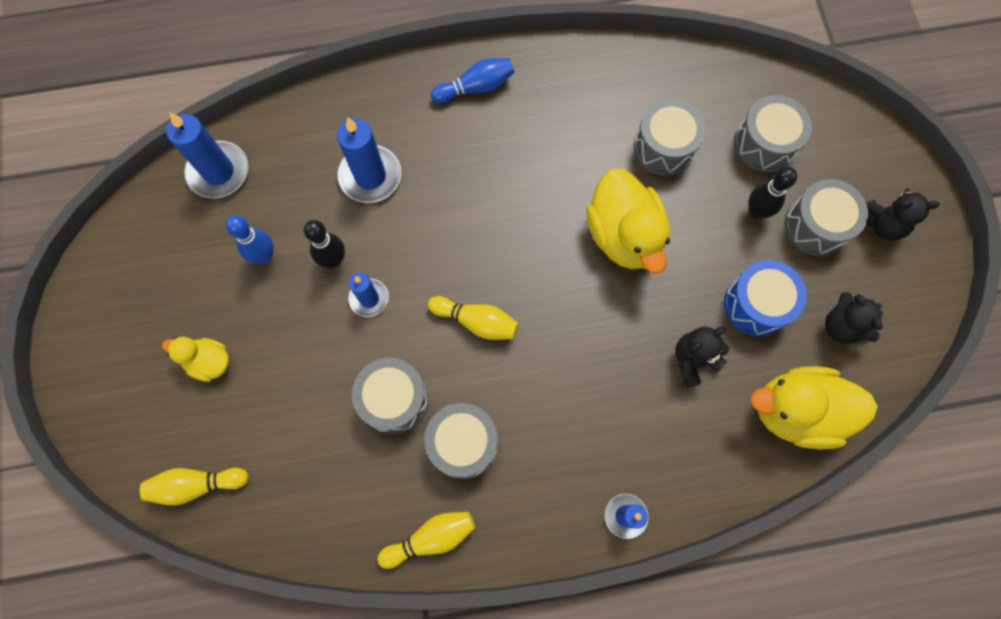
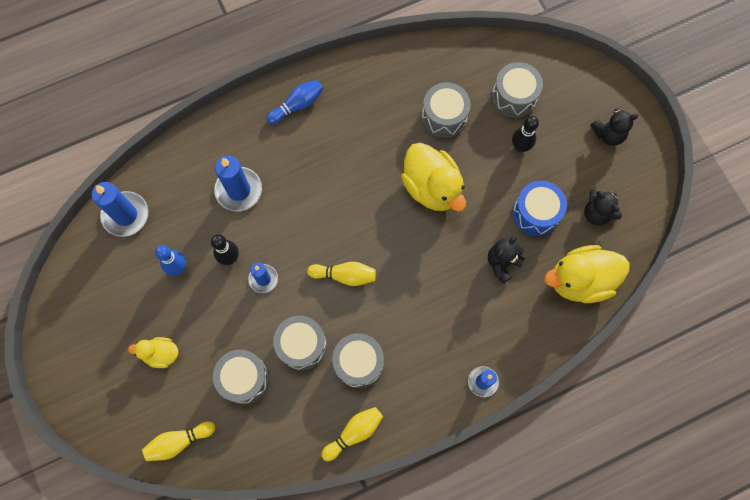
camera: 15 degrees left, 0 degrees up
(816, 226) = (563, 147): grey drum -> grey drum (244, 379)

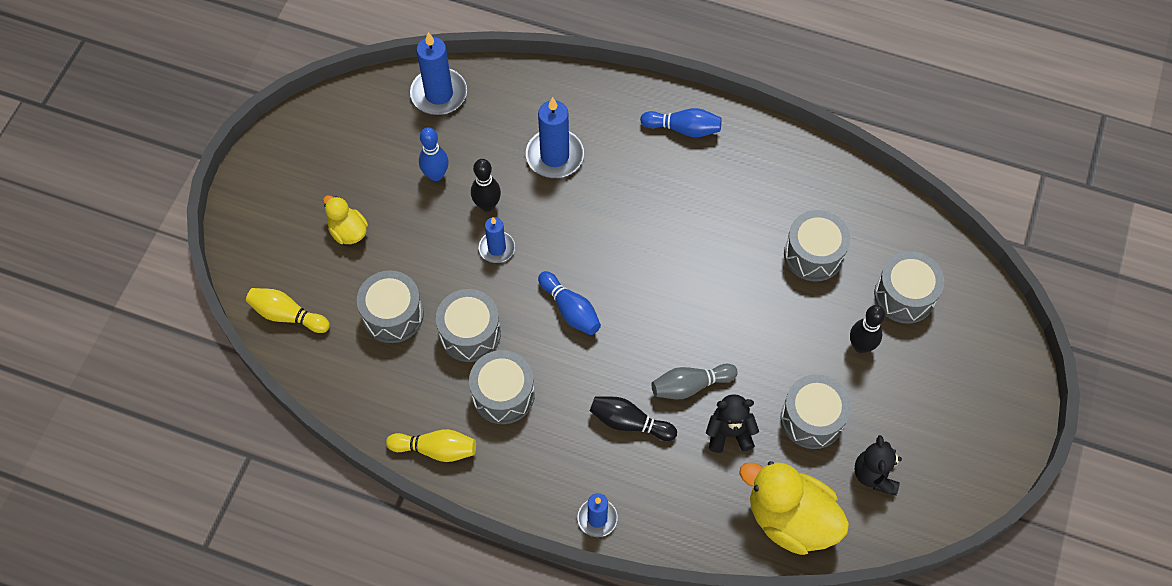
camera: 45 degrees right, 10 degrees down
(344, 275) = (570, 309): yellow bowling pin -> blue bowling pin
(432, 187) = (733, 306): yellow duck -> none
(444, 310) = (629, 422): none -> black bowling pin
(455, 256) = (690, 385): none -> grey bowling pin
(536, 213) = (812, 419): blue drum -> grey drum
(608, 134) = (967, 414): black teddy bear -> none

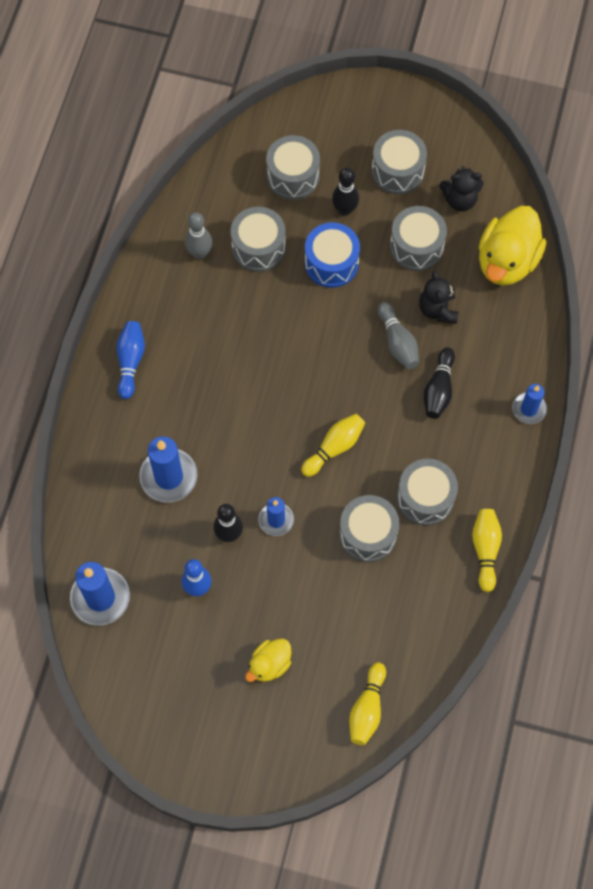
camera: 95 degrees left, 5 degrees up
(393, 315) = (356, 607): grey drum -> grey drum (398, 171)
(570, 309) = (334, 448): blue bowling pin -> yellow bowling pin
(792, 326) = (331, 263): none -> blue drum
(807, 197) = (200, 253): none -> grey bowling pin

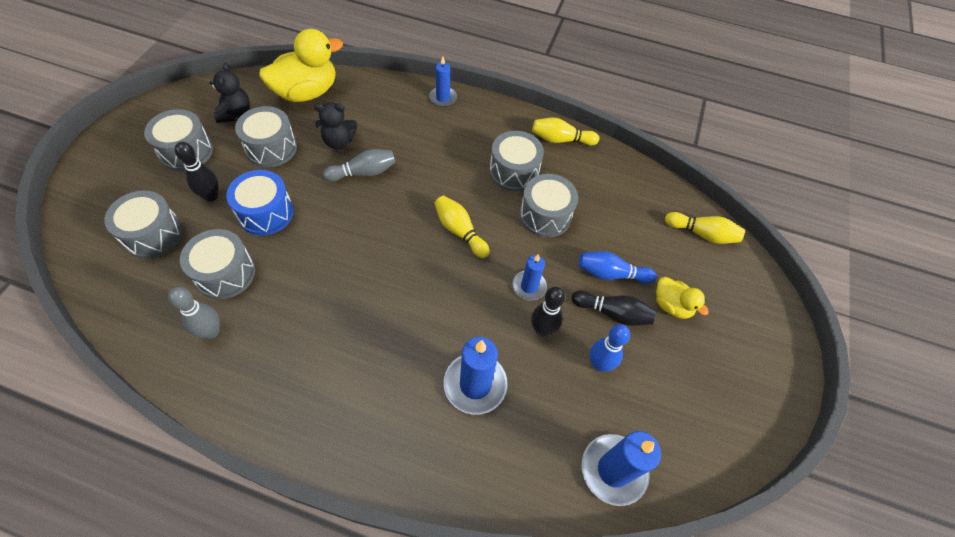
camera: 90 degrees left, 10 degrees down
(130, 362) = (328, 417): blue bowling pin -> blue bowling pin (611, 274)
(438, 389) = (415, 150): black bowling pin -> black bowling pin (612, 313)
(507, 261) = (306, 92): yellow duck -> yellow duck turned 60 degrees counterclockwise

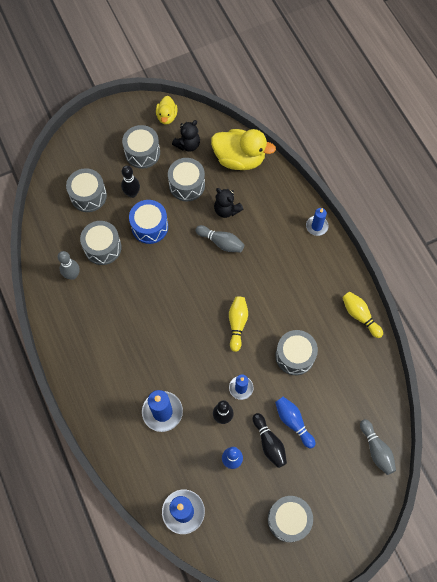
camera: 50 degrees right, 10 degrees up
(514, 172) = (306, 313): grey drum -> grey drum (288, 520)
(671, 305) = (306, 469): yellow duck -> yellow duck (167, 116)
(702, 234) = (376, 449): yellow bowling pin -> grey bowling pin

